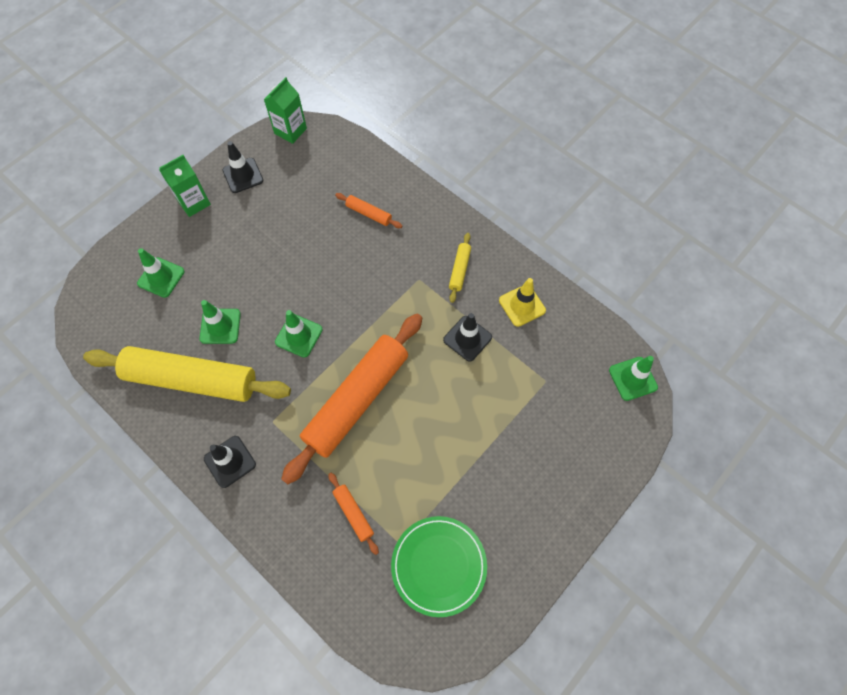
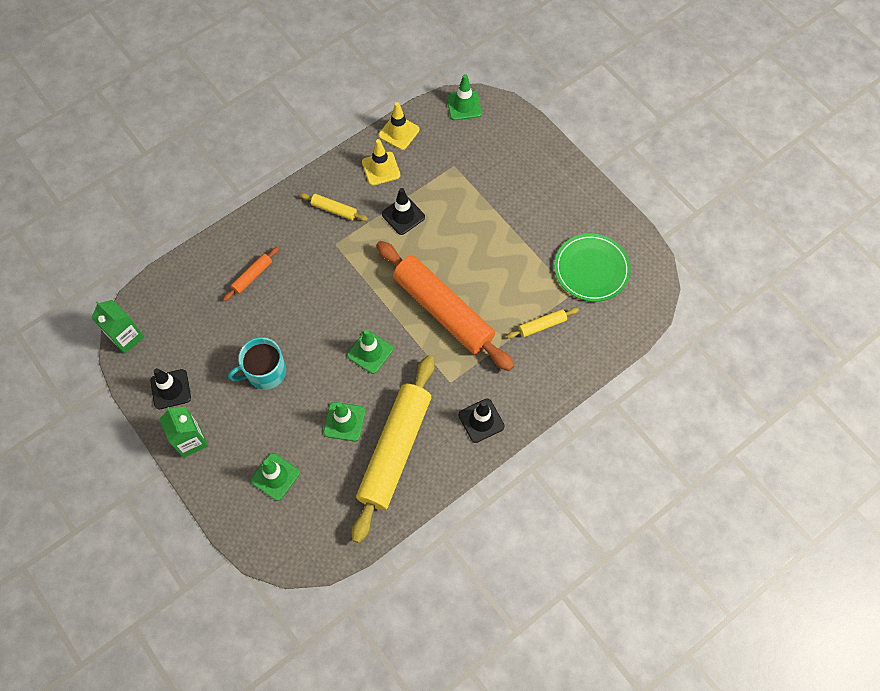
camera: 80 degrees left, 0 degrees up
(267, 246) = (265, 372): none -> turquoise mug
(353, 514) = (542, 325): orange rolling pin -> yellow rolling pin
(574, 315) = (399, 132): none -> yellow traffic cone

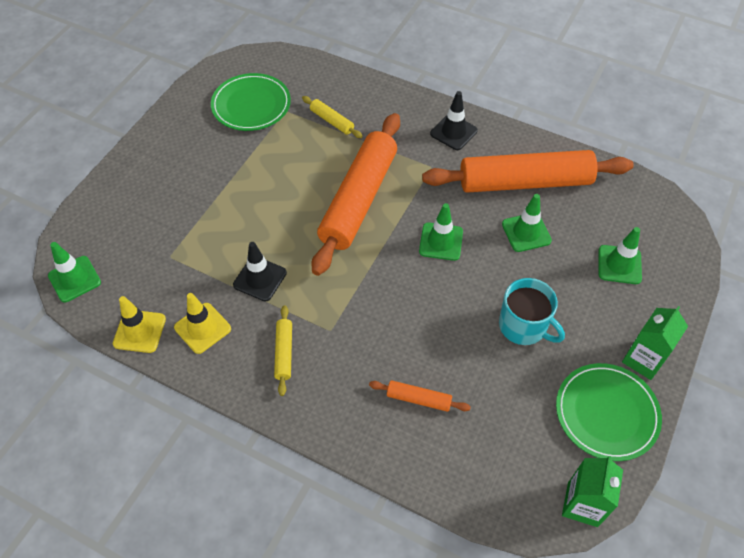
camera: 115 degrees left, 10 degrees down
(170, 389) = (606, 413): black traffic cone -> green plate
(395, 450) = (525, 182): yellow rolling pin -> orange rolling pin

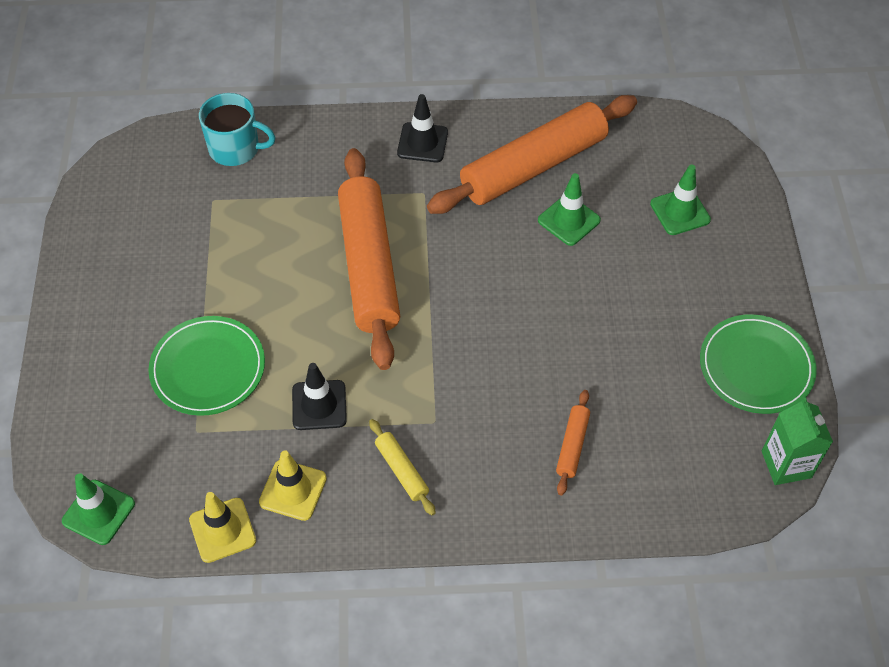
camera: 30 degrees left, 0 degrees up
(251, 105) = (165, 210): green plate -> green plate (208, 368)
(332, 121) = (276, 189): yellow rolling pin -> none
(418, 399) = (572, 445): orange rolling pin -> orange rolling pin turned 60 degrees counterclockwise
(441, 241) = (488, 271): green traffic cone -> none
(523, 326) = (627, 320): turquoise mug -> turquoise mug (235, 148)
(643, 359) = (758, 297): green carton -> none

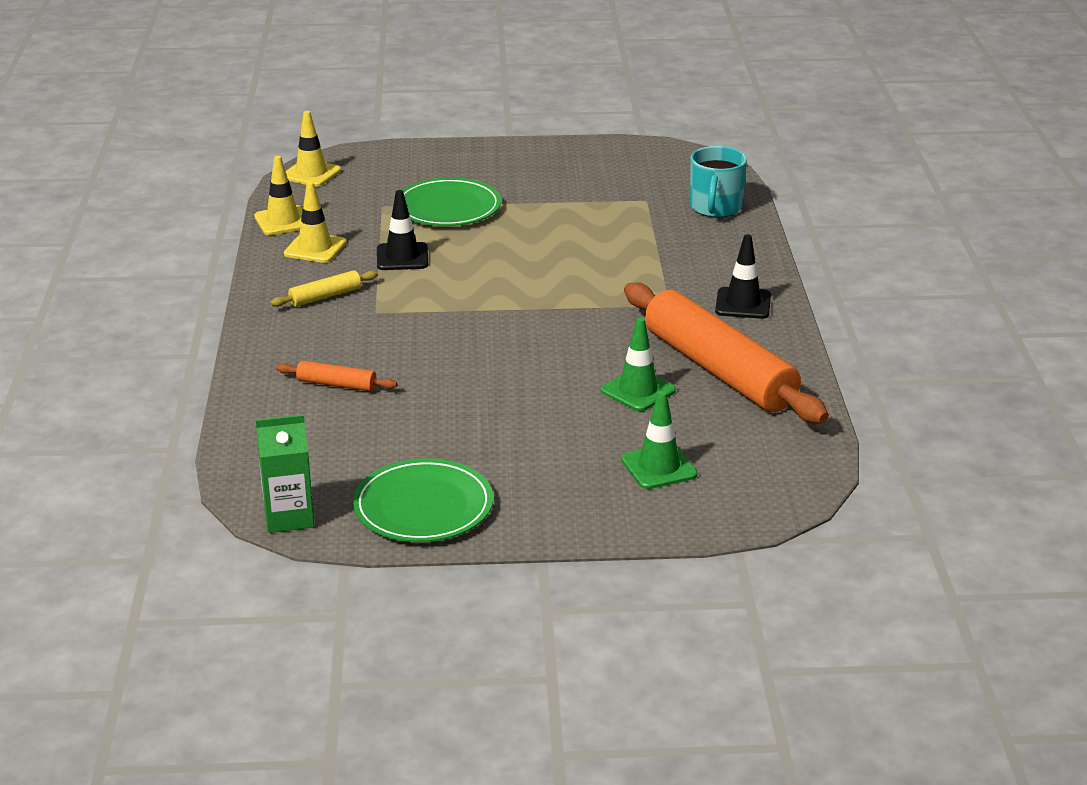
camera: 90 degrees right, 25 degrees down
(98, 512) = (311, 173): green traffic cone -> yellow traffic cone
(369, 265) = (567, 277): orange rolling pin -> none

